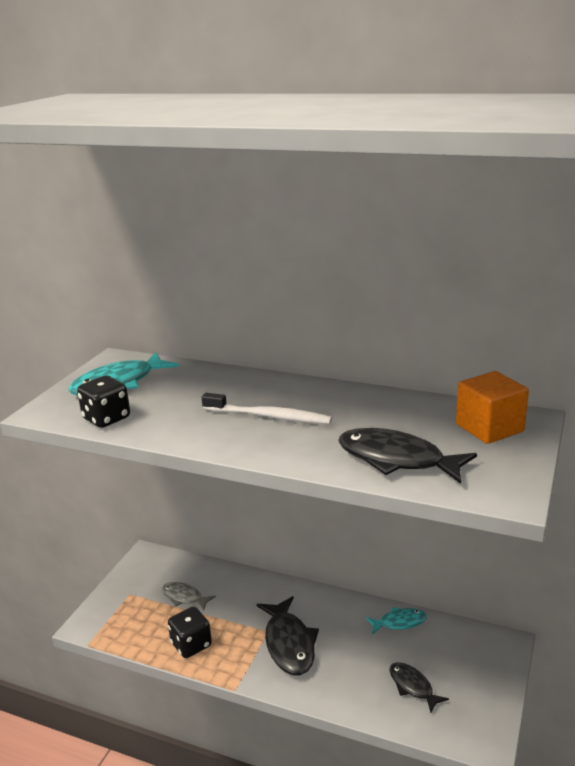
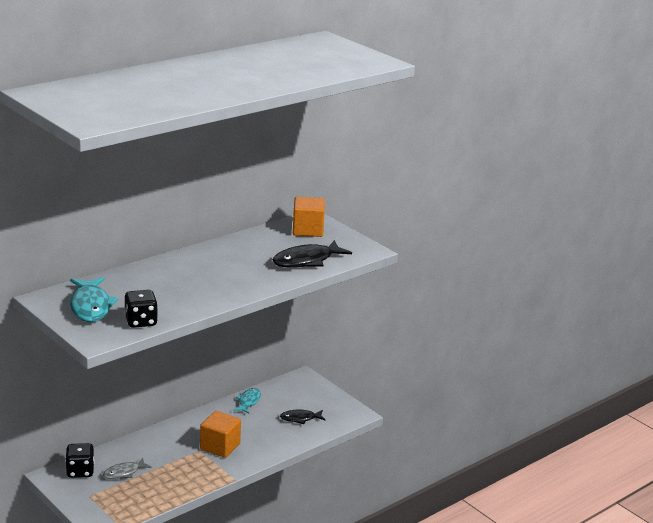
camera: 65 degrees left, 0 degrees up
(191, 645) = (176, 484): black dice -> black dice (80, 471)
(269, 416) = (213, 275): white toothbrush -> none
(289, 644) = (220, 446): black fish -> orange cube

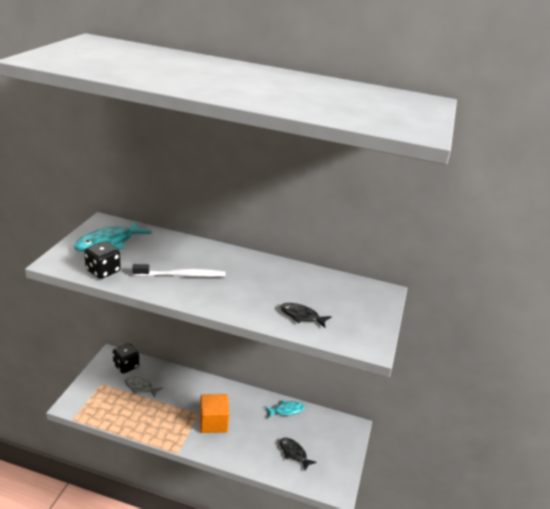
camera: 55 degrees right, 5 degrees up
(191, 289) = (182, 275): none -> white toothbrush
(306, 261) = (301, 316): black fish -> black fish, size x0.58
(308, 230) = (360, 297): orange cube -> none

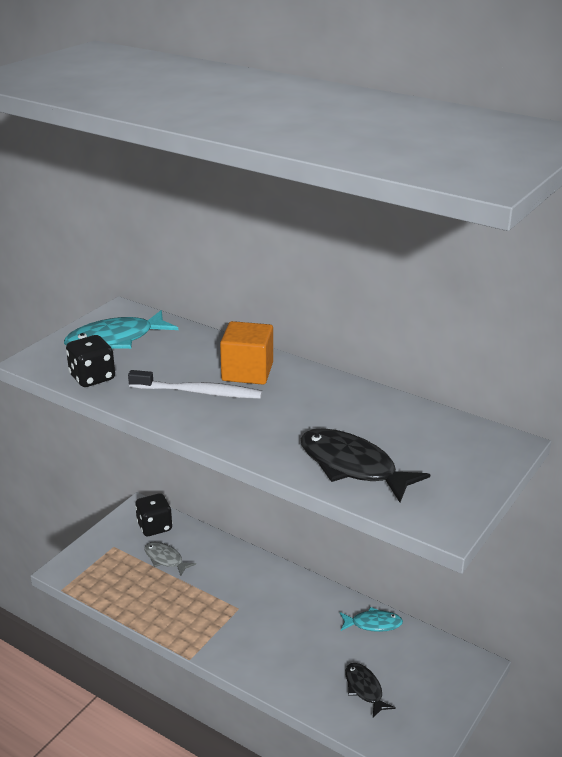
camera: 20 degrees right, 0 degrees up
(213, 422) = (255, 624): orange cube -> orange cube (247, 372)
(301, 316) = (352, 466): black fish -> black fish, size x1.71

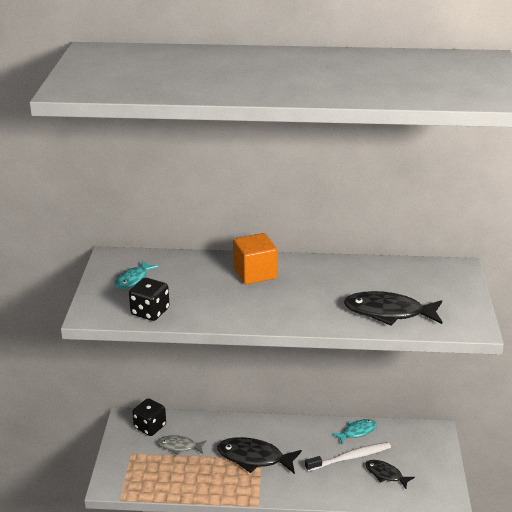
camera: 30 degrees left, 0 degrees up
(115, 340) = (133, 279): turquoise fish -> turquoise fish, size x0.58
(198, 392) = (238, 298): white toothbrush -> white toothbrush (350, 458)
(231, 604) = (254, 458): none -> black fish

